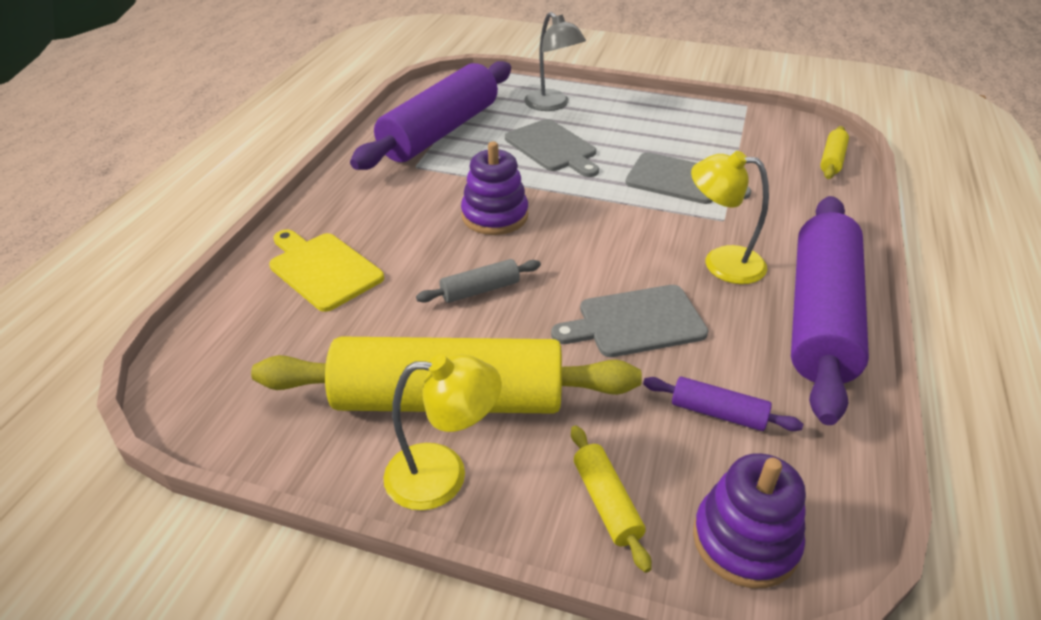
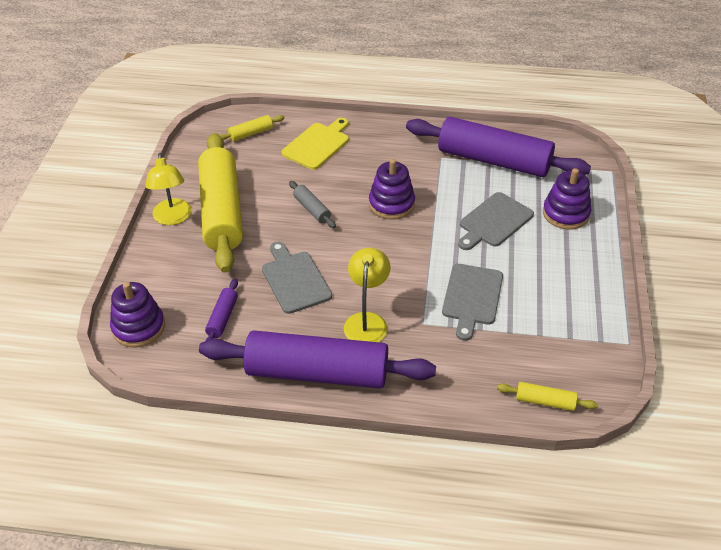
camera: 80 degrees right, 5 degrees up
(552, 105) = (565, 214): grey lamp -> purple stacking toy
(606, 502) = (159, 276): yellow rolling pin -> yellow rolling pin (251, 133)

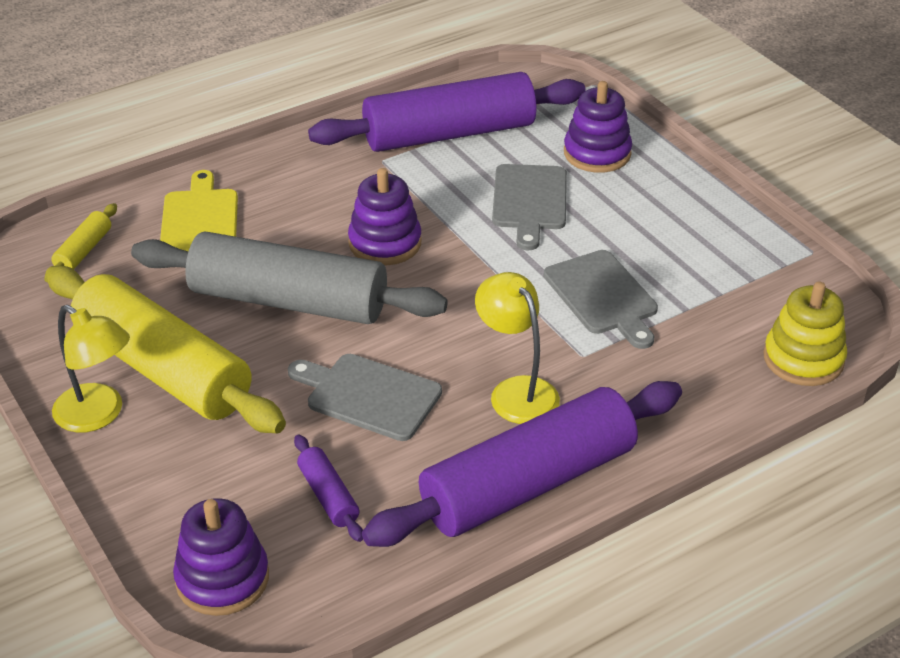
camera: 40 degrees left, 5 degrees down
(312, 209) = (288, 301): grey rolling pin -> grey rolling pin, size x2.44
(545, 401) = (803, 359): yellow rolling pin -> yellow stacking toy

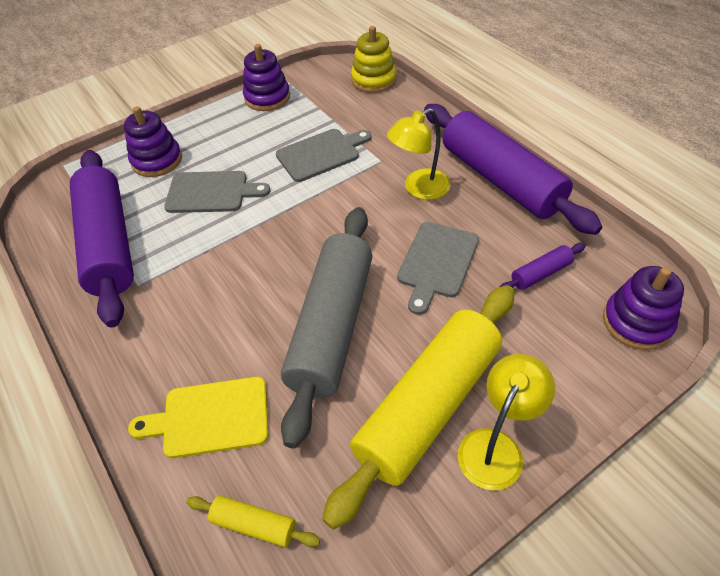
camera: 90 degrees left, 10 degrees up
(385, 243) = (256, 271): purple stacking toy -> purple stacking toy (267, 98)

